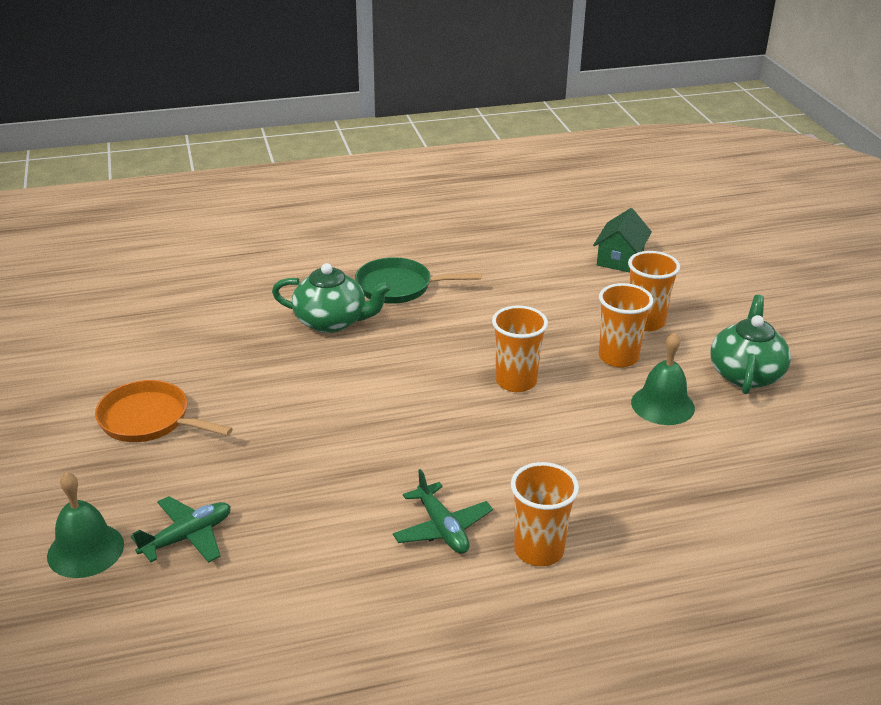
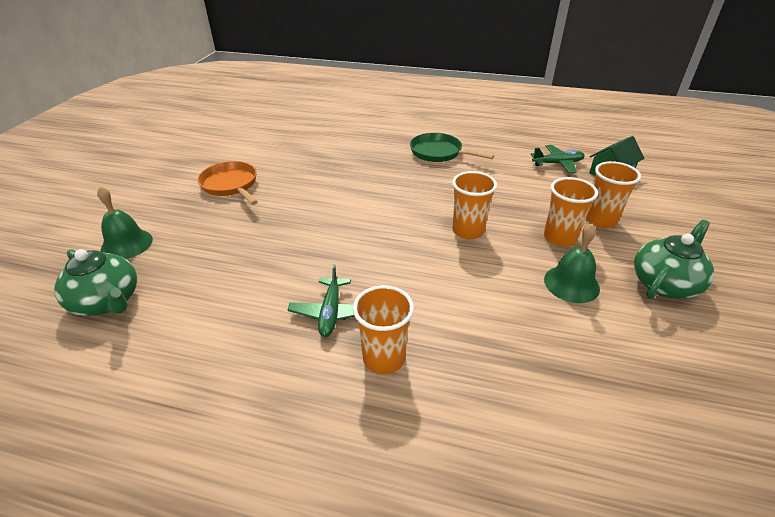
camera: 30 degrees right, 5 degrees up
(187, 537) = (181, 257): green plane -> green plane (557, 164)
(332, 322) = (380, 161): green teapot -> green teapot (107, 301)

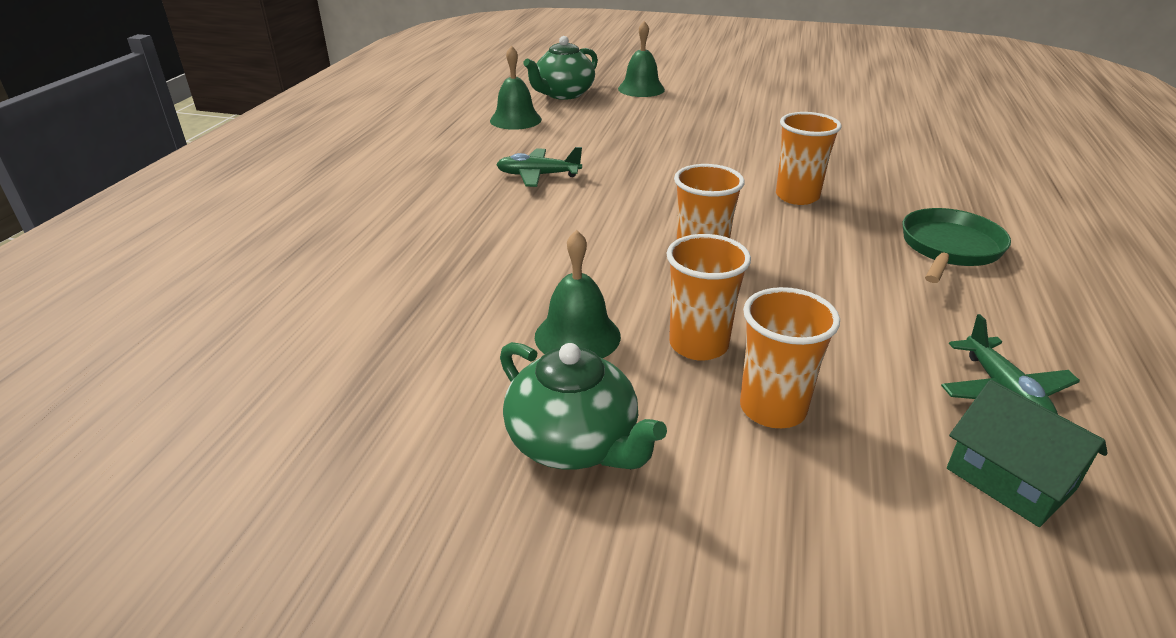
camera: 90 degrees right, 5 degrees down
(173, 339) = (515, 120): none -> green bell
(231, 185) = (762, 115): orange pan -> none
(384, 358) = (470, 201): orange cup -> orange cup (797, 196)

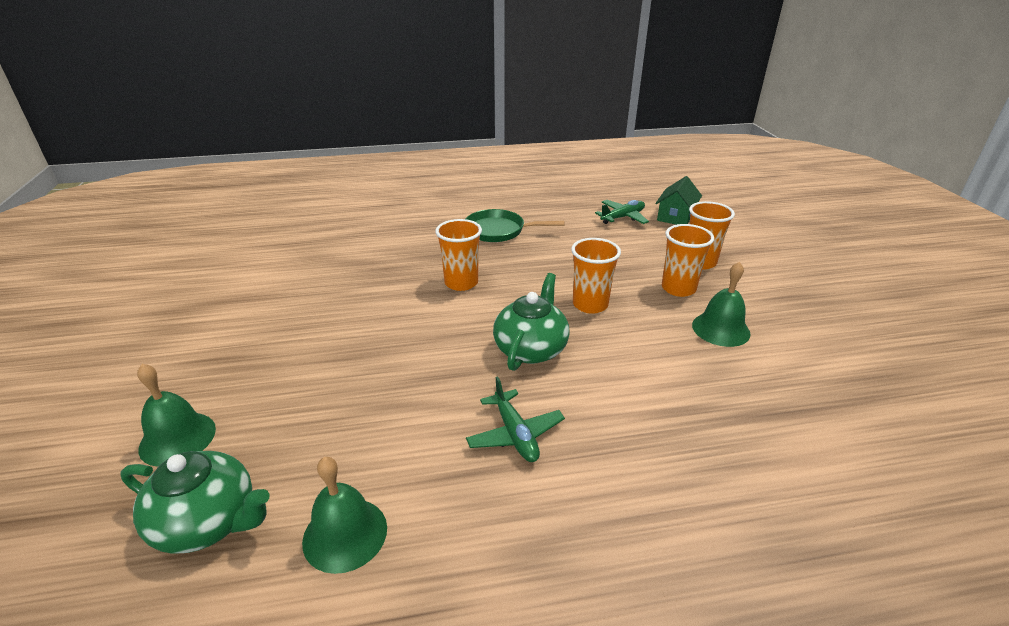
camera: 115 degrees left, 0 degrees up
(574, 443) = (792, 306): green teapot -> green teapot (531, 348)

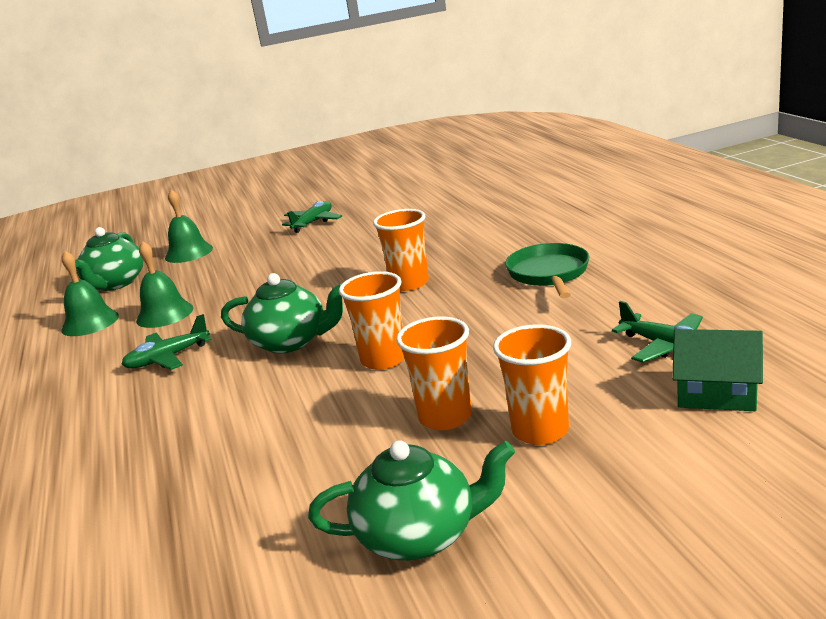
camera: 85 degrees right, 10 degrees down
(223, 327) = (313, 222): none -> green plane
(720, 329) = (344, 459): green bell -> green bell (165, 314)
(796, 308) = (419, 535): none -> green teapot

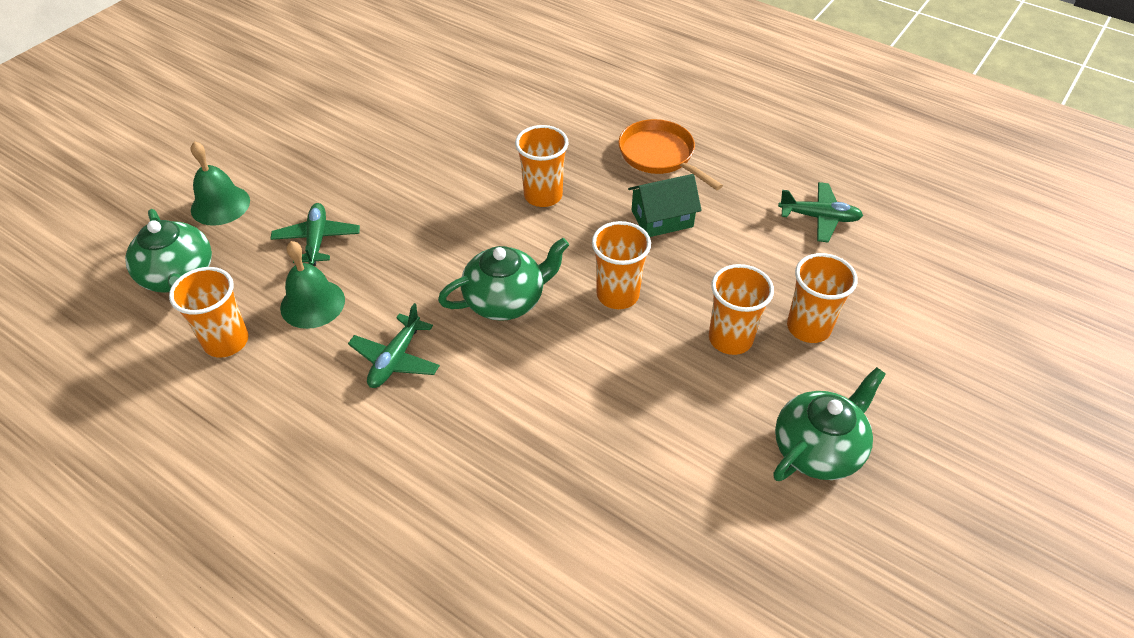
camera: 40 degrees left, 25 degrees up
(90, 322) = (226, 341): green bell -> orange cup
(313, 222) = (333, 126): green plane -> green plane (317, 240)
(549, 274) = (660, 156): green pan -> orange pan
(716, 393) = (887, 255): green house -> green house (662, 218)

